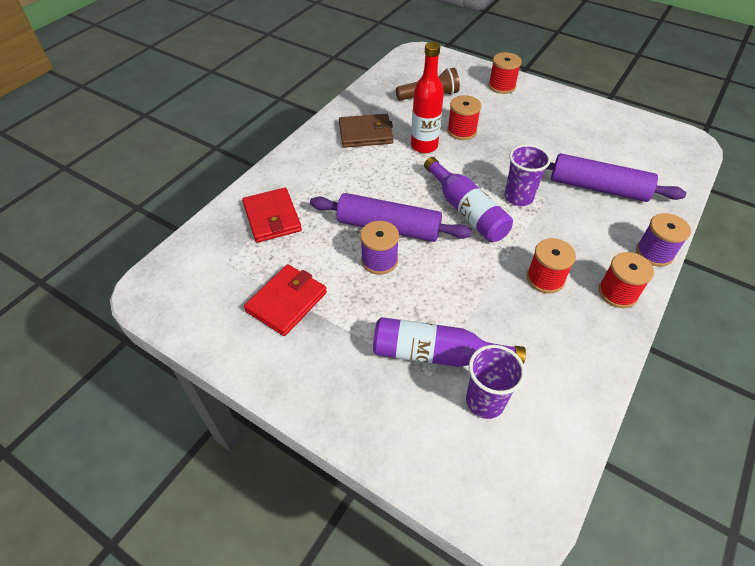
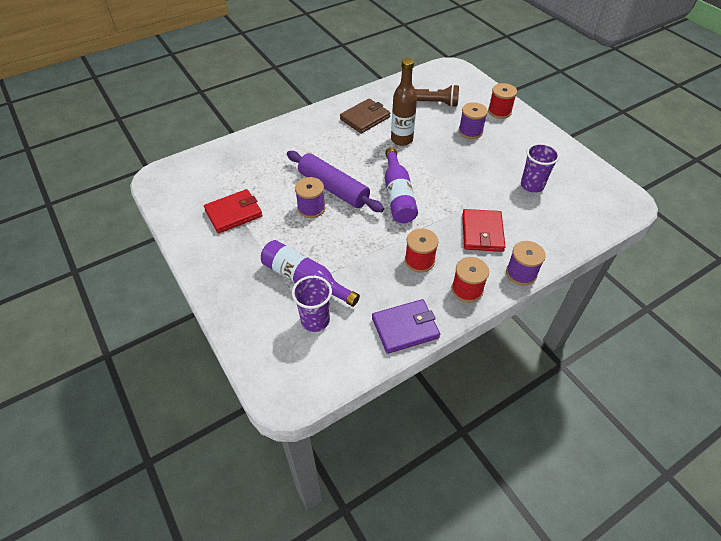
camera: 25 degrees right, 0 degrees up
(272, 217) = (260, 157): red wallet -> red wallet (482, 232)
(365, 133) = (365, 118): brown wallet -> brown wallet turned 60 degrees counterclockwise
(424, 146) = (401, 140): red bottle -> brown bottle
(461, 131) = (439, 137): red spool -> none
(489, 115) = (470, 131): none -> purple spool
(518, 197) = (445, 198): purple cup -> purple cup (532, 185)
(590, 366) = (405, 328): none -> purple wallet
(598, 188) = (515, 212): purple rolling pin -> none

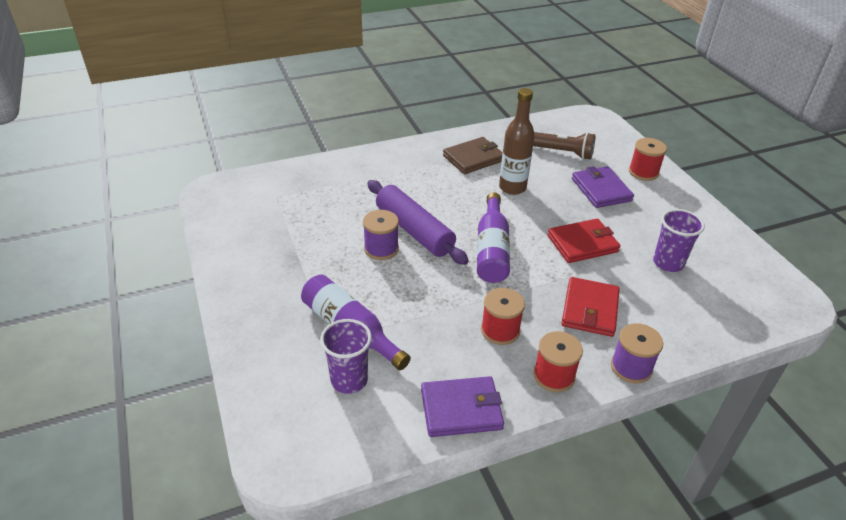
camera: 10 degrees right, 10 degrees down
(234, 213) = (287, 241): red wallet -> red wallet (582, 244)
(470, 131) = (601, 190): purple spool -> purple wallet

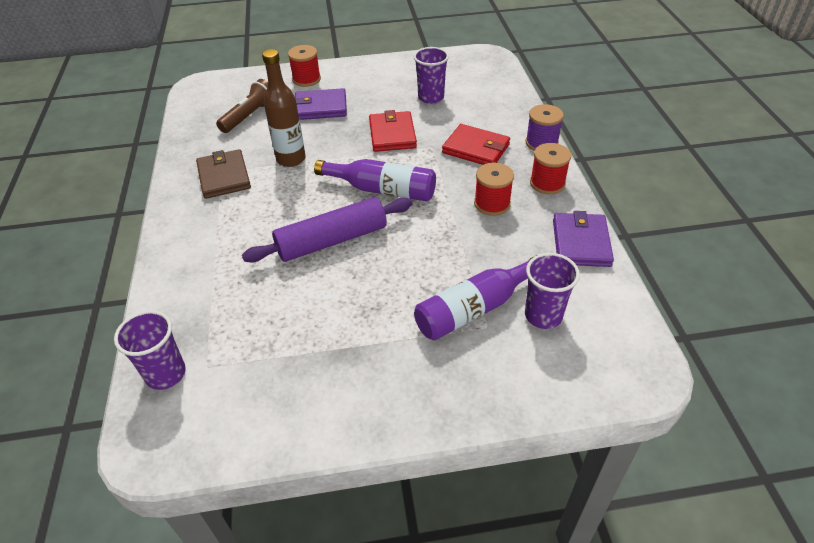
camera: 75 degrees left, 5 degrees up
(268, 181) = (166, 374): none -> purple cup
(381, 248) = (353, 270): purple spool -> none

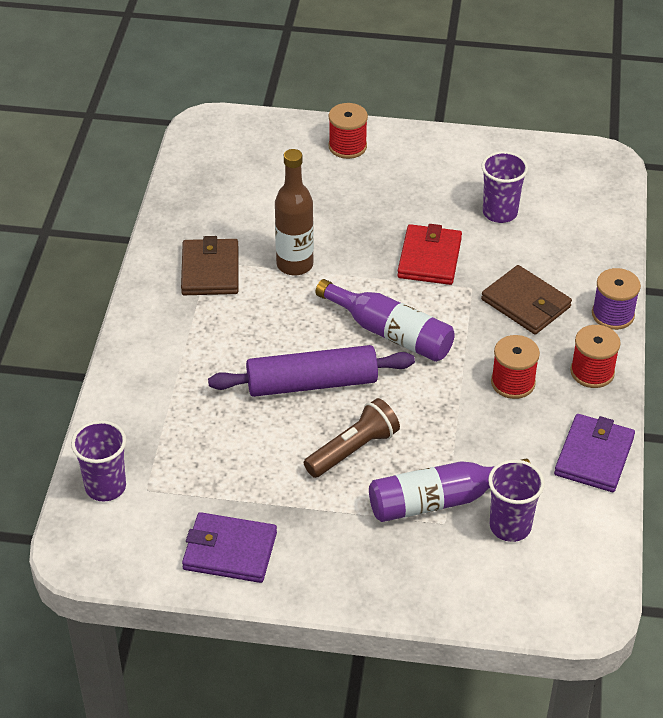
camera: 15 degrees right, 0 degrees up
(250, 116) = (261, 189): brown flashlight -> brown flashlight (353, 450)
(321, 107) = (353, 196): purple wallet -> purple wallet (230, 551)
(476, 149) = (525, 303): red wallet -> brown wallet

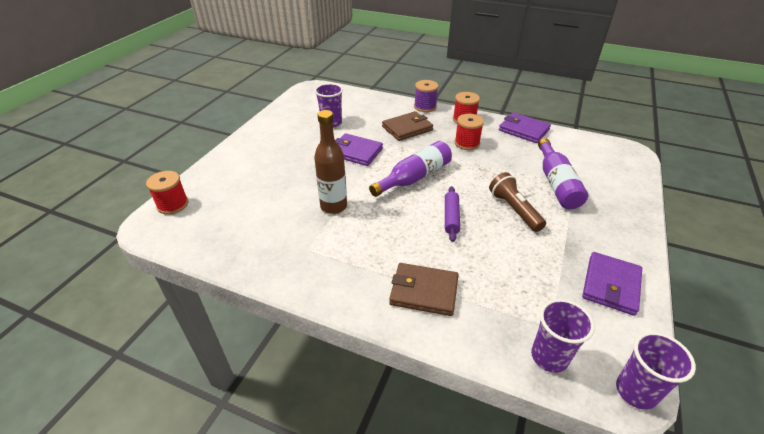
camera: 75 degrees left, 5 degrees down
(210, 270) = (318, 250): brown wallet -> brown wallet (424, 291)
(312, 383) = (451, 217): purple rolling pin -> purple rolling pin, size x0.56
(347, 146) = (232, 164): red spool -> red spool (173, 204)
(429, 258) = (356, 152): red wallet -> purple wallet
(510, 526) = (575, 163): purple cup -> purple cup (635, 391)

